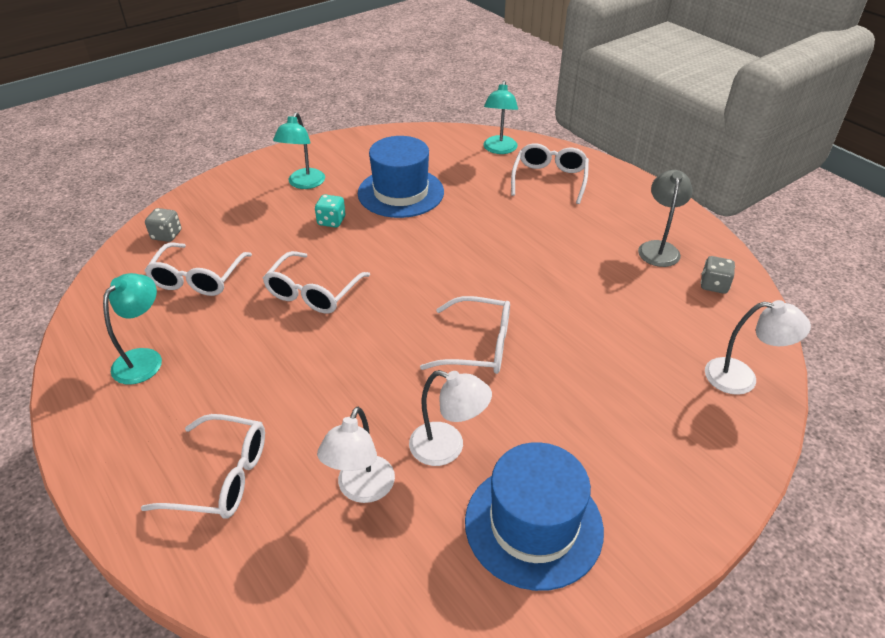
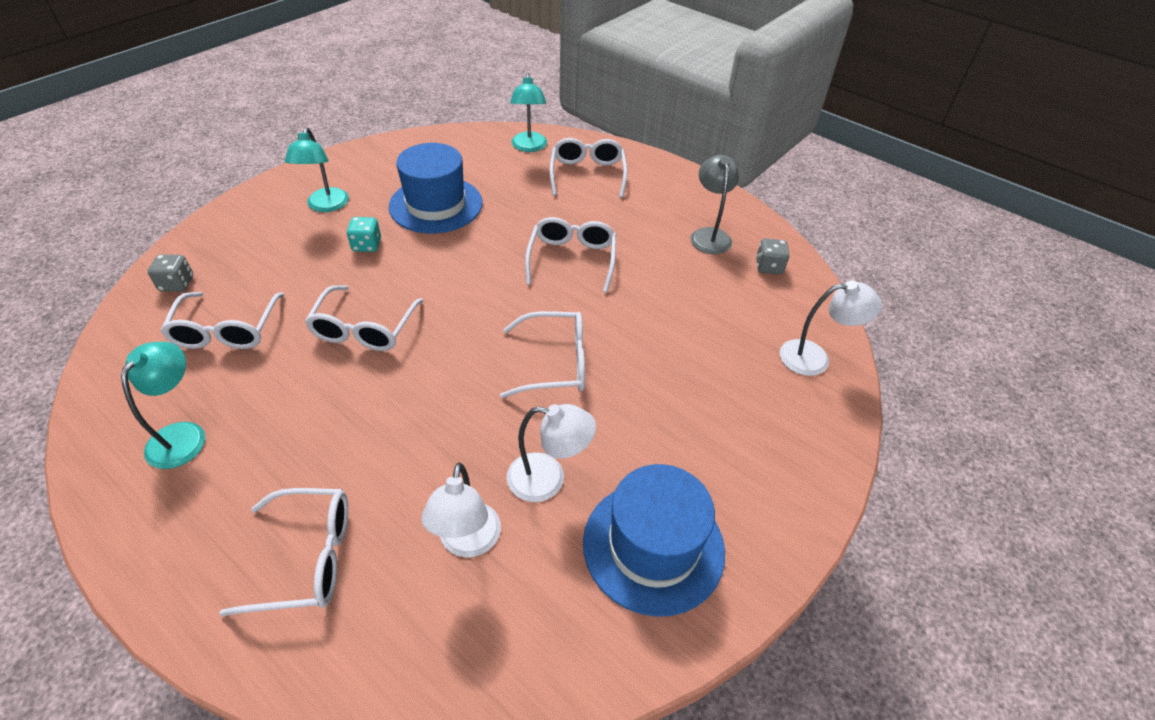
camera: 15 degrees left, 5 degrees up
(516, 254) = (572, 259): none -> white glasses

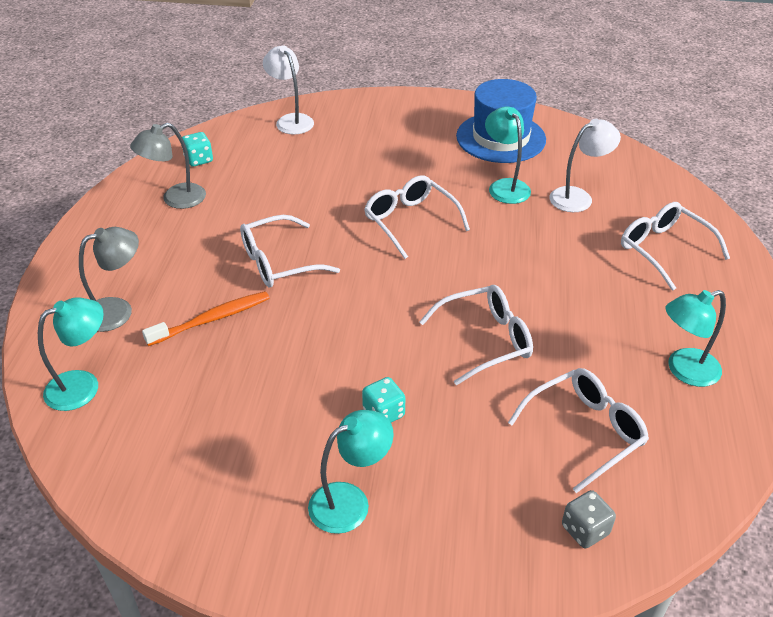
camera: 120 degrees left, 5 degrees down
(436, 205) = (268, 401): blue hat -> none
(538, 207) = (211, 319): none -> orange toothbrush
(548, 479) = (505, 186): white lamp -> turquoise lamp
(587, 174) = (118, 311): white glasses -> grey lamp
(769, 267) = (199, 160): grey dice -> turquoise dice

